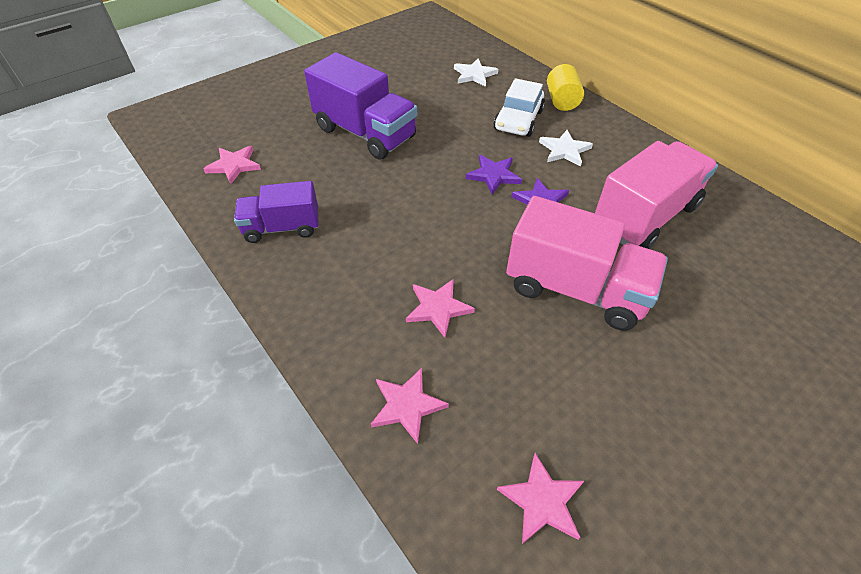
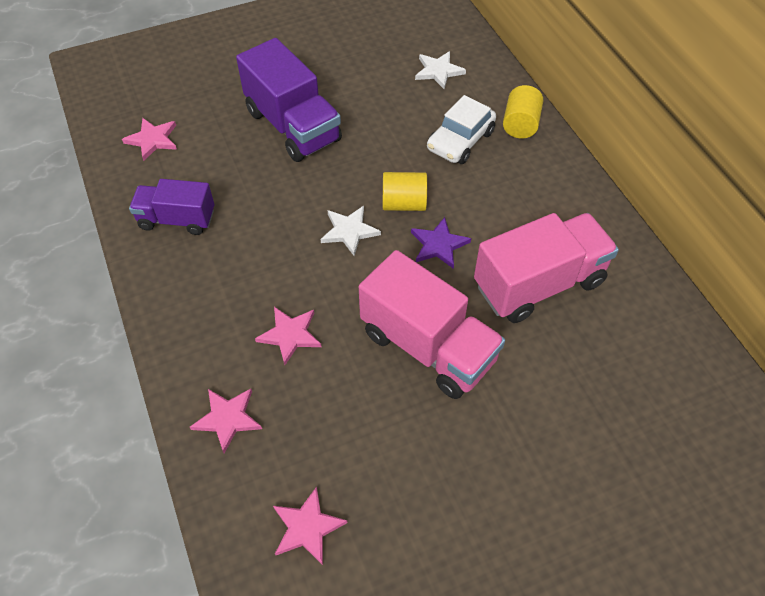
camera: 15 degrees right, 5 degrees up
(493, 175) = (404, 203): purple star -> yellow cylinder
(564, 150) = (493, 188): white star -> white star (349, 231)

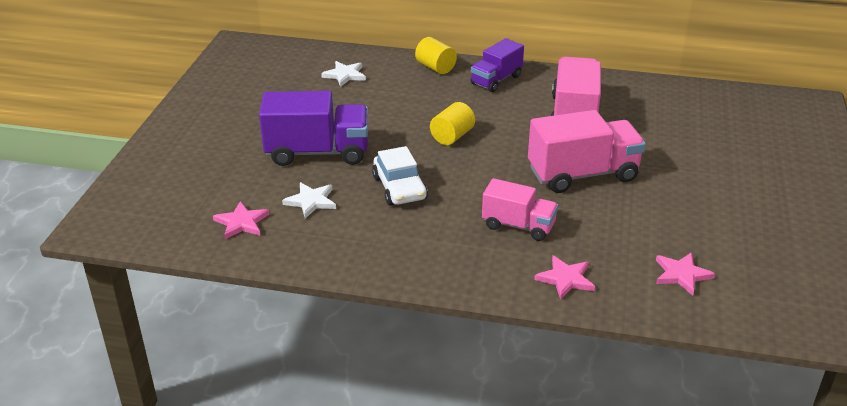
camera: 55 degrees left, 20 degrees down
(177, 219) = (348, 239): purple truck -> purple truck (496, 80)
(290, 335) = (518, 226): pink star -> pink truck
(349, 231) = (451, 167): white star -> white star (311, 201)
(439, 245) = (503, 137): purple star -> none
(460, 140) = (421, 93): white car -> white car (399, 188)

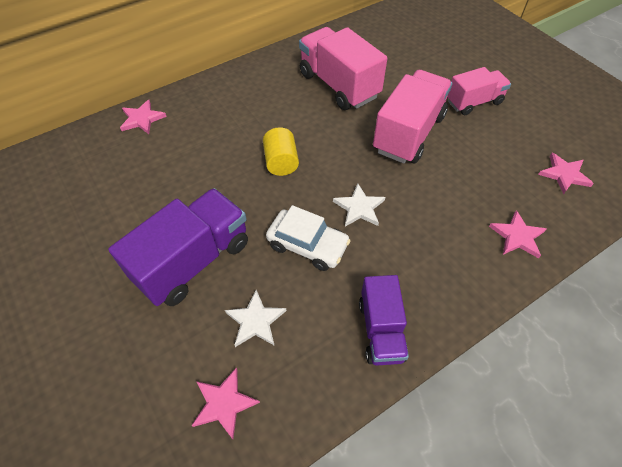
camera: 45 degrees left, 20 degrees up
(345, 75) = (114, 158): white star -> white star (359, 208)
(393, 63) = (142, 119): none -> pink star
(435, 67) = (184, 102): yellow cylinder -> none
(496, 80) = (245, 86): purple truck -> purple truck (381, 330)
(518, 226) = (431, 212): pink truck -> pink truck (474, 102)

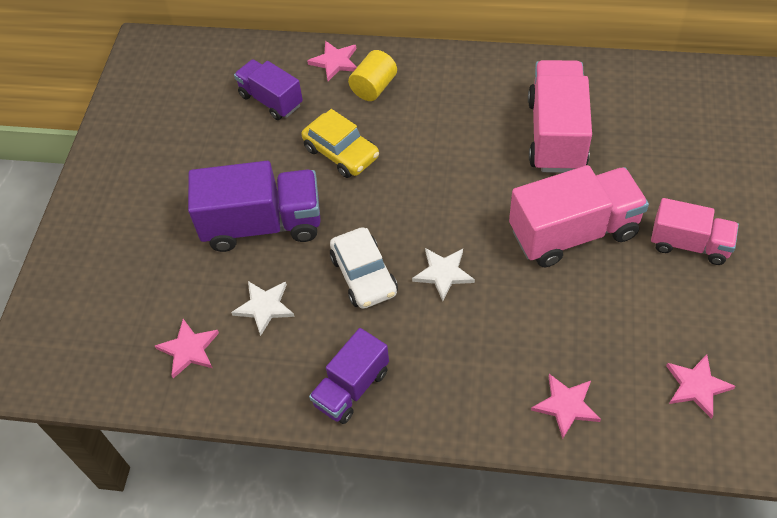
camera: 45 degrees right, 0 degrees up
(113, 170) = (271, 100): none -> purple truck
(207, 174) = (341, 153): none -> yellow car
(281, 162) = (416, 183): yellow cylinder -> yellow cylinder (374, 87)

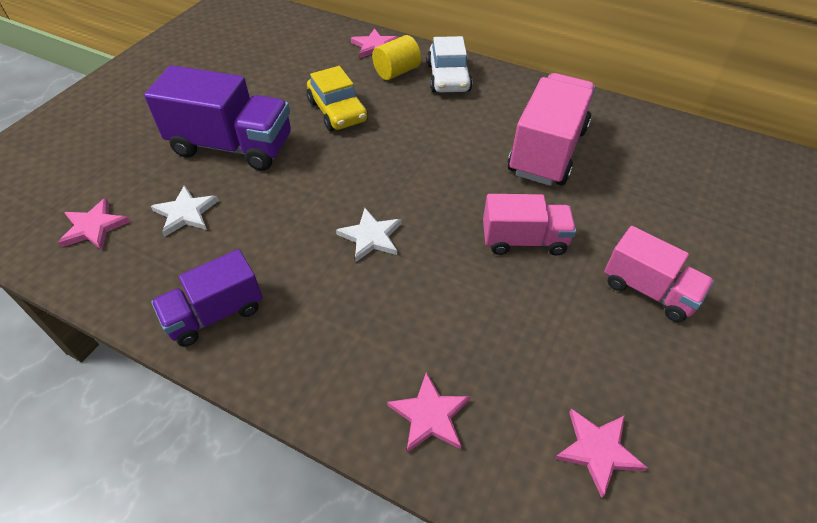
camera: 15 degrees right, 5 degrees down
(271, 100) = (303, 59): purple truck -> none
(364, 275) = (294, 215): white car -> white car (448, 78)
(573, 232) = (524, 240): pink truck -> pink truck, size x0.62

